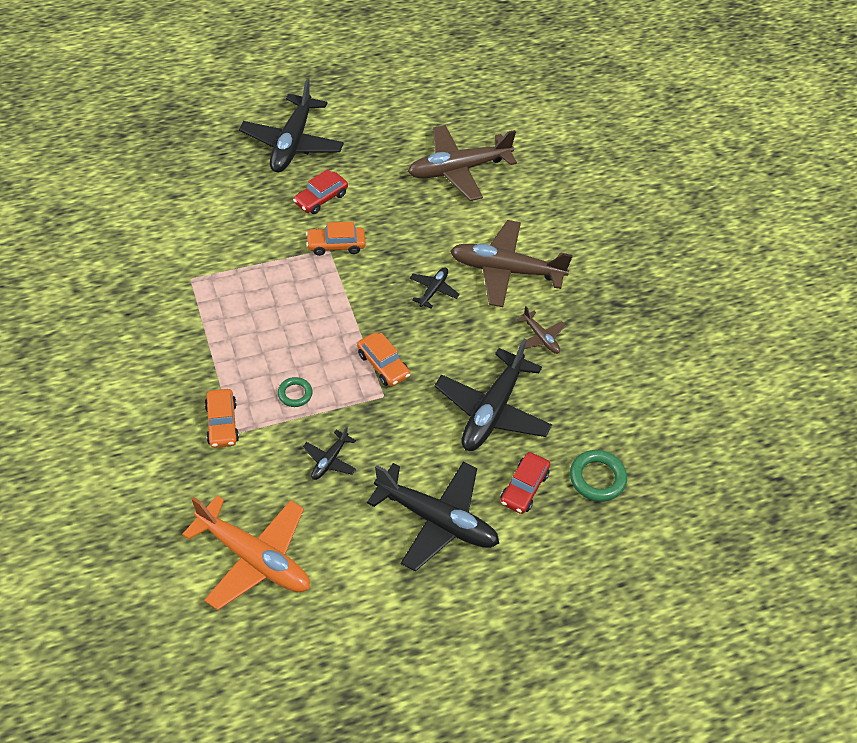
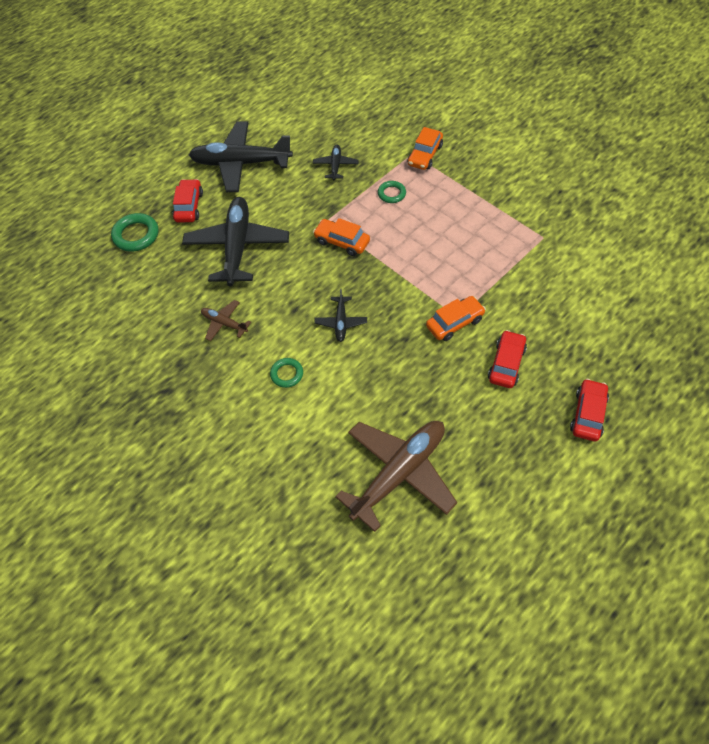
camera: 160 degrees right, 5 degrees up
(222, 423) = (425, 155): orange car -> orange car turned 120 degrees counterclockwise
(254, 558) = (342, 100): orange plane -> none
(292, 143) = (587, 414): black plane -> red car
(505, 270) = (287, 374): brown plane -> green ring

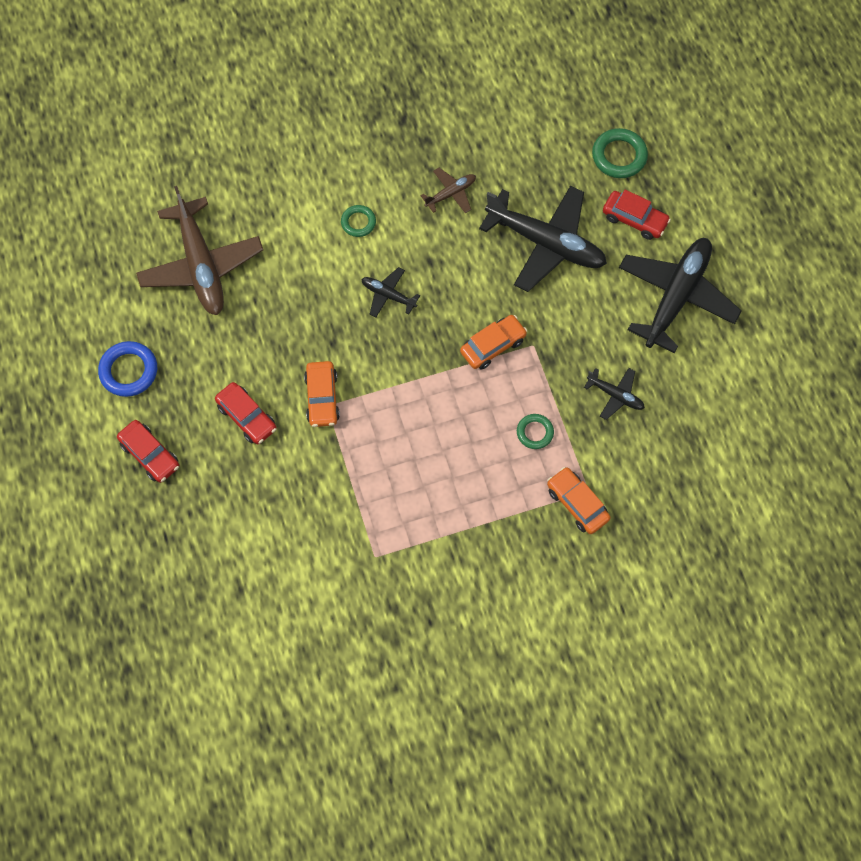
camera: 115 degrees right, 10 degrees up
(533, 474) = (129, 371): none -> blue ring

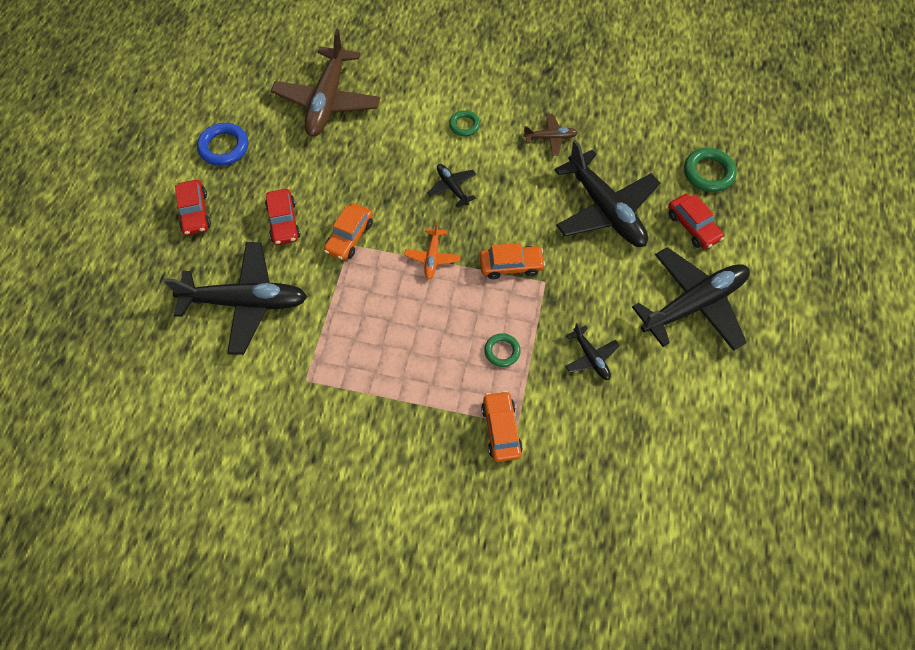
camera: 30 degrees right, 5 degrees down
(267, 515) = (246, 302): none -> black plane
(415, 376) = (432, 257): none -> orange plane

